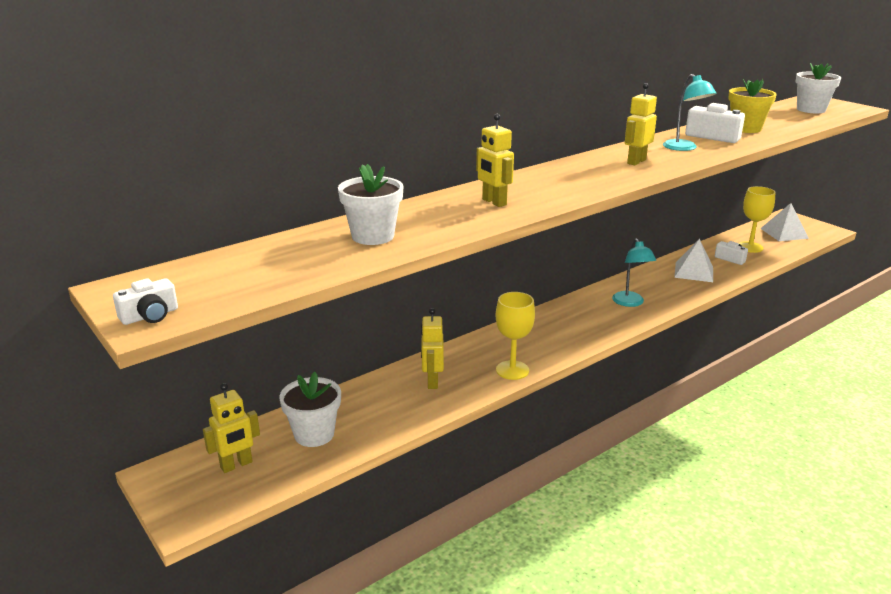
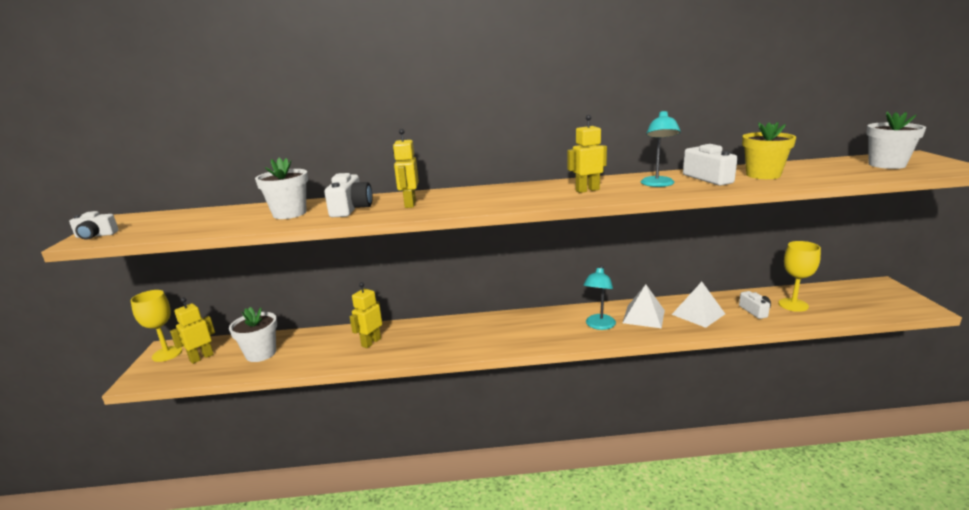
camera: 35 degrees right, 5 degrees down
(236, 465) = (201, 357): yellow robot -> yellow robot turned 135 degrees clockwise
(437, 218) = (351, 209): none -> white camera
(512, 370) = (432, 351): yellow goblet -> yellow goblet (167, 354)
(784, 233) = (855, 300): white pyramid -> white pyramid (643, 316)

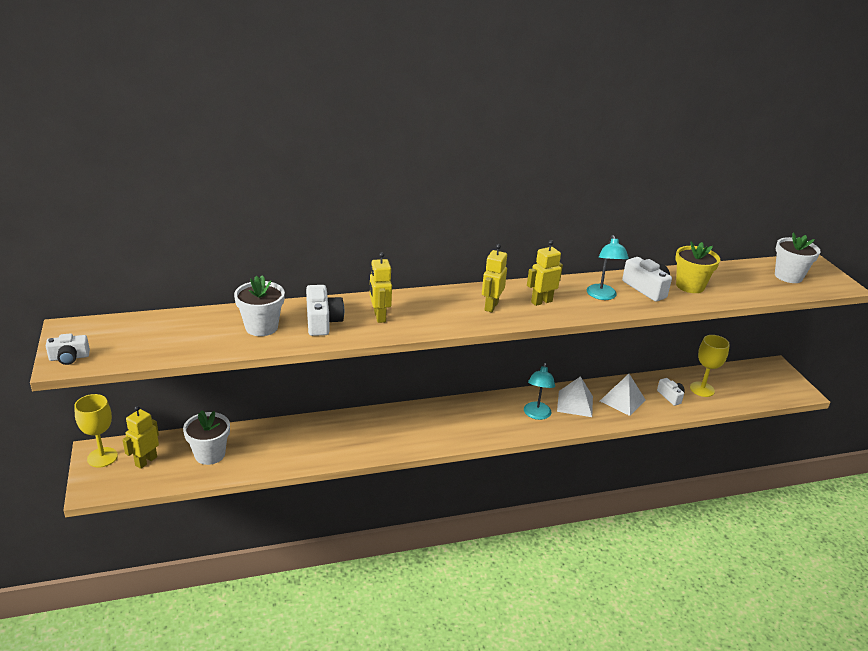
camera: 15 degrees left, 10 degrees up
(371, 342) = (321, 438): yellow robot -> yellow robot (491, 306)

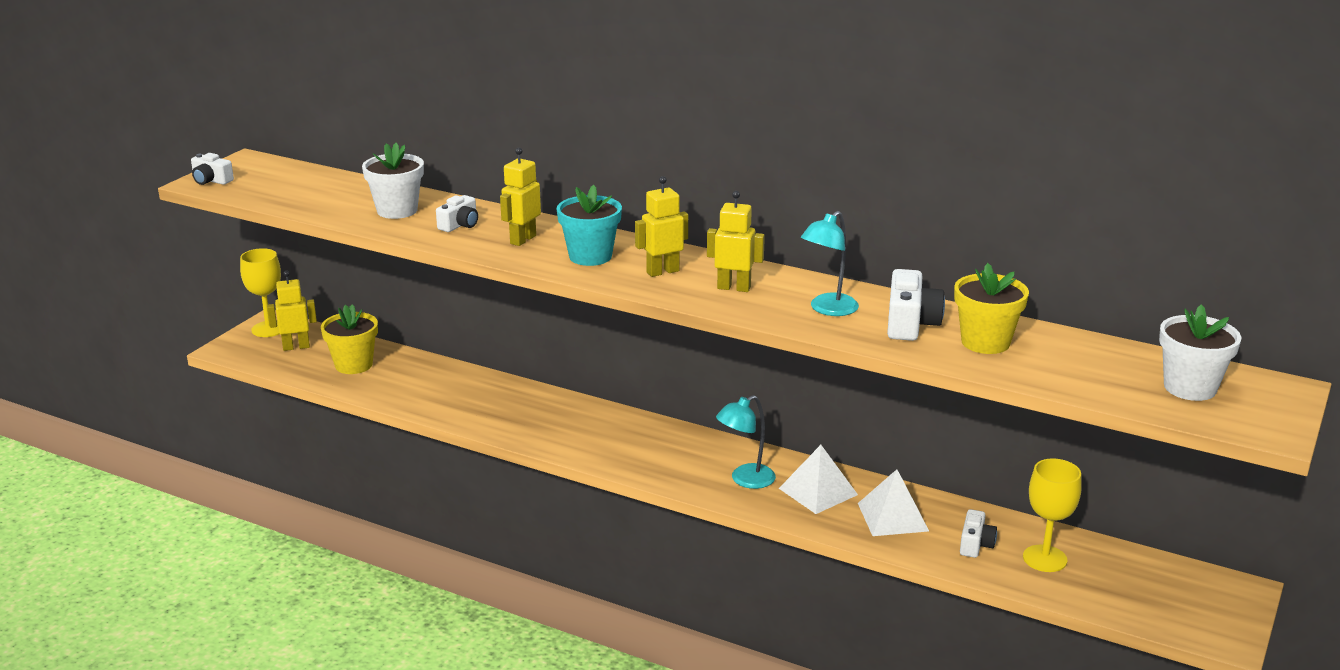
camera: 45 degrees right, 5 degrees down
(210, 454) = (353, 365): white flower pot -> yellow flower pot
(322, 321) = (460, 225): white camera -> white camera, size x0.63
(437, 312) = (590, 256): none -> turquoise flower pot

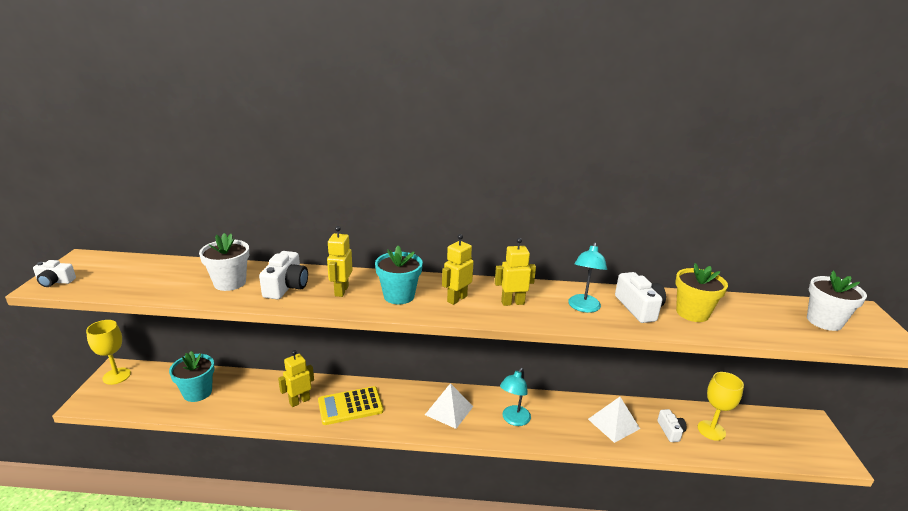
camera: 25 degrees left, 0 degrees up
(296, 347) = (145, 387): yellow robot -> yellow robot (299, 401)
(353, 365) = (197, 392): yellow flower pot -> turquoise flower pot
(460, 225) = (286, 286): white camera -> white camera, size x1.58
(533, 418) = (350, 406): none -> yellow calculator
(818, 491) = (560, 416): white pyramid -> white pyramid (449, 410)

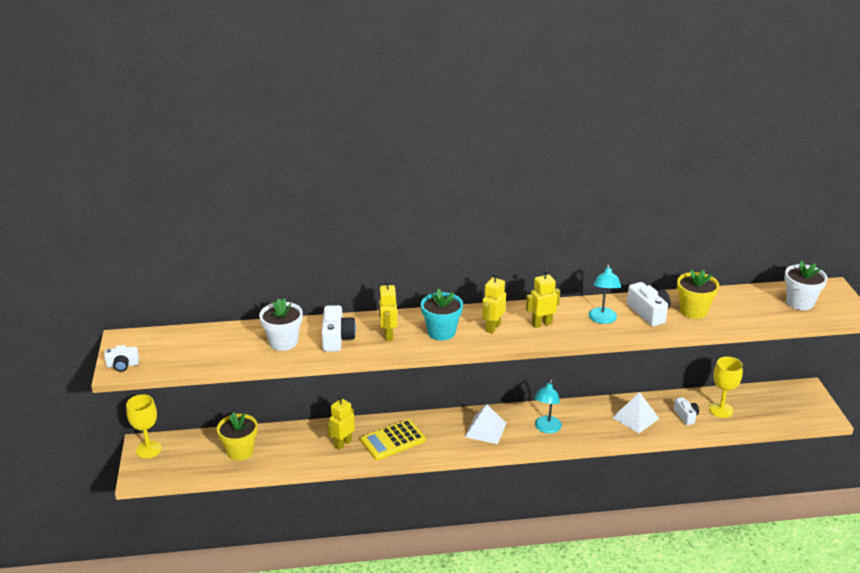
camera: 10 degrees left, 5 degrees up
(197, 392) = (240, 451): turquoise flower pot -> yellow flower pot

